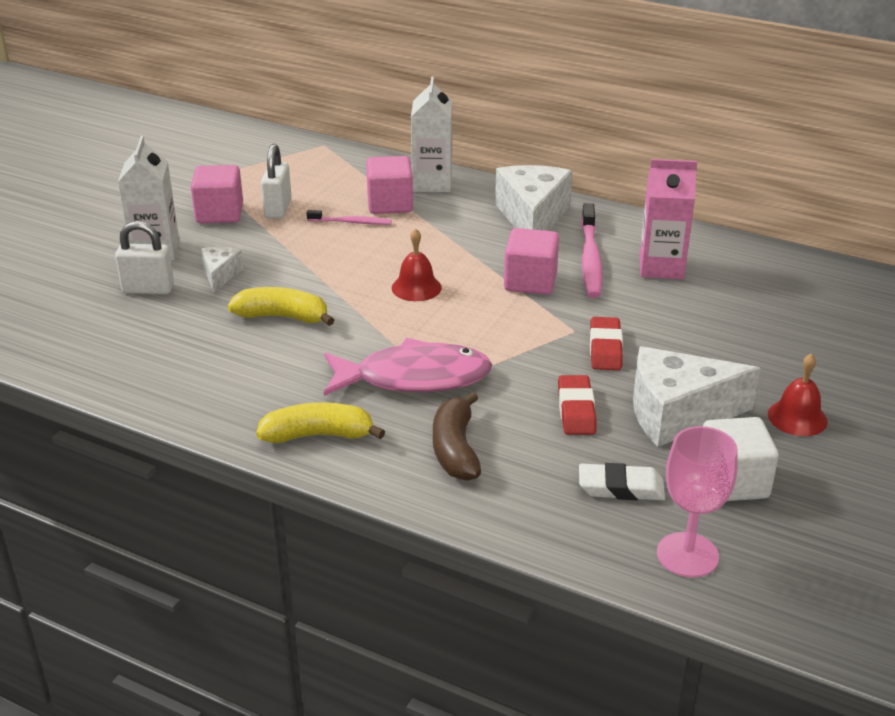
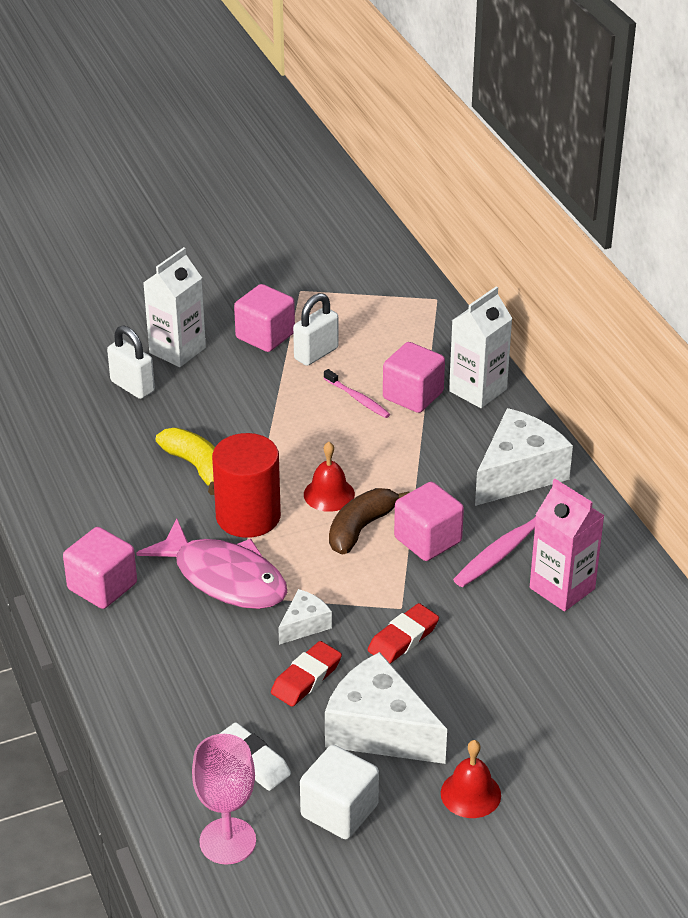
camera: 40 degrees right, 5 degrees up
(220, 275) = (197, 400): white cheese -> white cheese (304, 625)
(318, 435) = (102, 586): yellow banana -> pink cube
(374, 329) = (248, 516): none -> red cylinder
(455, 449) = (178, 656): brown banana -> brown banana (361, 528)

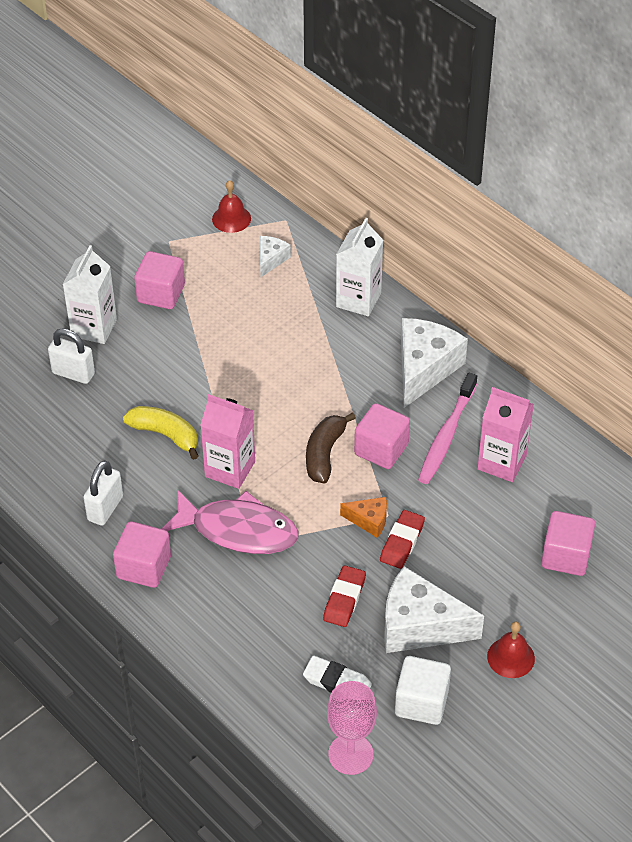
camera: 20 degrees left, 10 degrees up
(248, 516) = (230, 469): red cylinder -> pink carton
(304, 625) = (321, 553): white cheese -> white cheese (271, 260)
(316, 354) = (211, 300): white padlock -> white padlock (105, 508)
(329, 494) = (285, 430): red bell -> red bell (231, 218)
(358, 399) = (266, 334): pink toothbrush -> none
(376, 607) = (369, 520): none -> orange cheese
(413, 395) = (309, 319): pink cube -> pink cube (565, 556)

